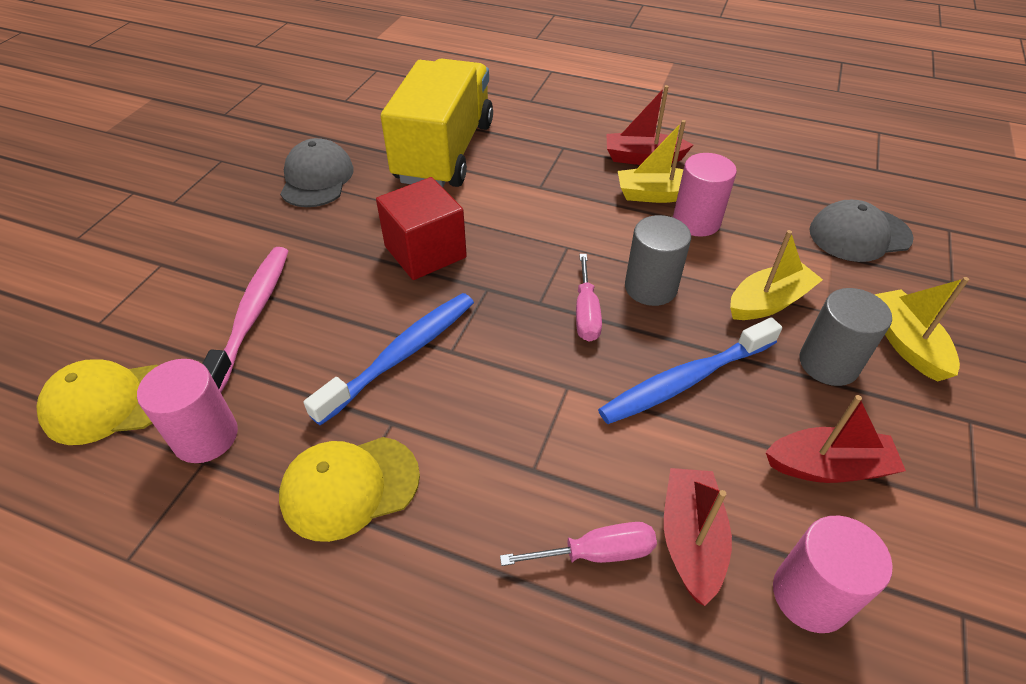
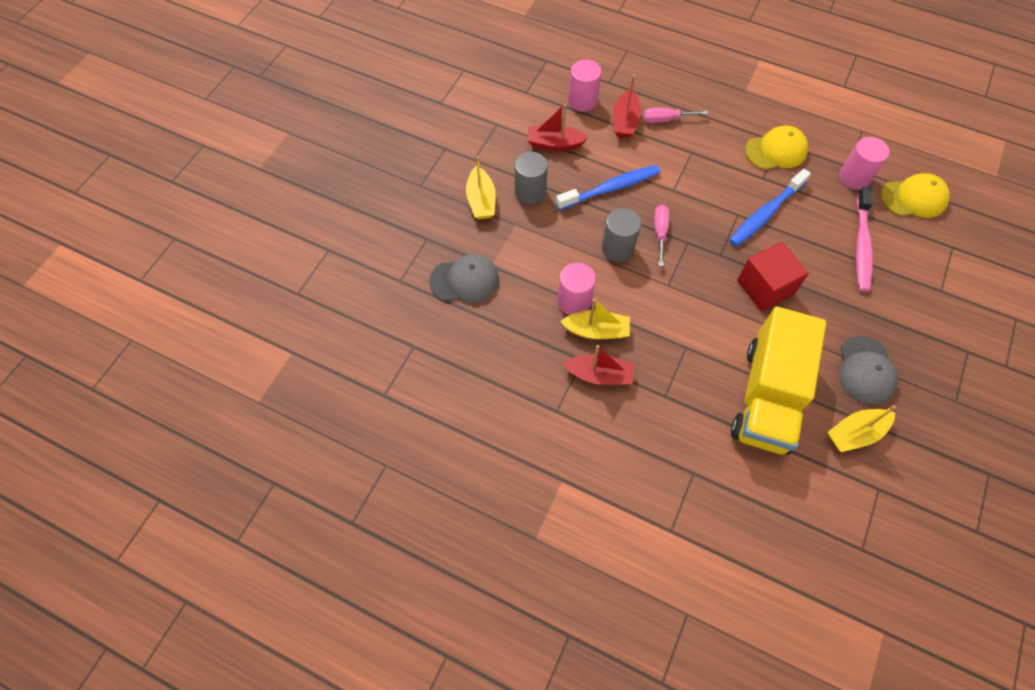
camera: 175 degrees left, 15 degrees up
(769, 302) = (548, 232): yellow boat -> yellow boat (855, 433)

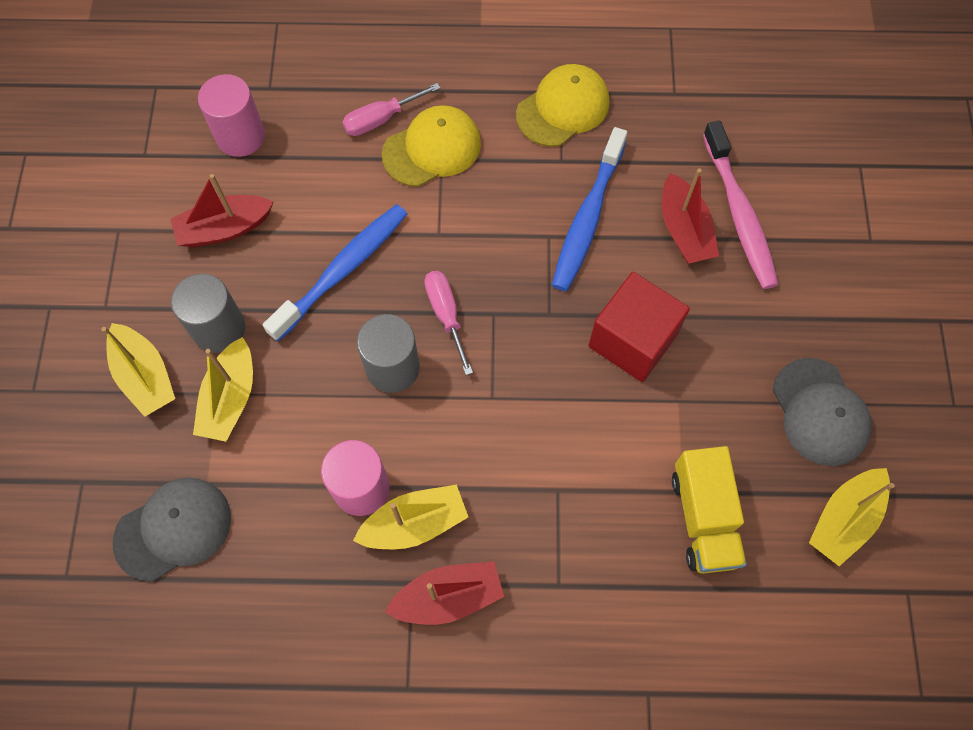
camera: 25 degrees left, 5 degrees up
(521, 229) = (230, 398): none -> yellow boat
(625, 121) = (320, 146): red boat -> red boat (684, 230)
(767, 397) = (703, 518): yellow truck -> yellow truck, size x0.57
(854, 177) = (688, 108): pink cylinder -> none
(914, 198) = (780, 109): yellow cap -> yellow cap (432, 149)

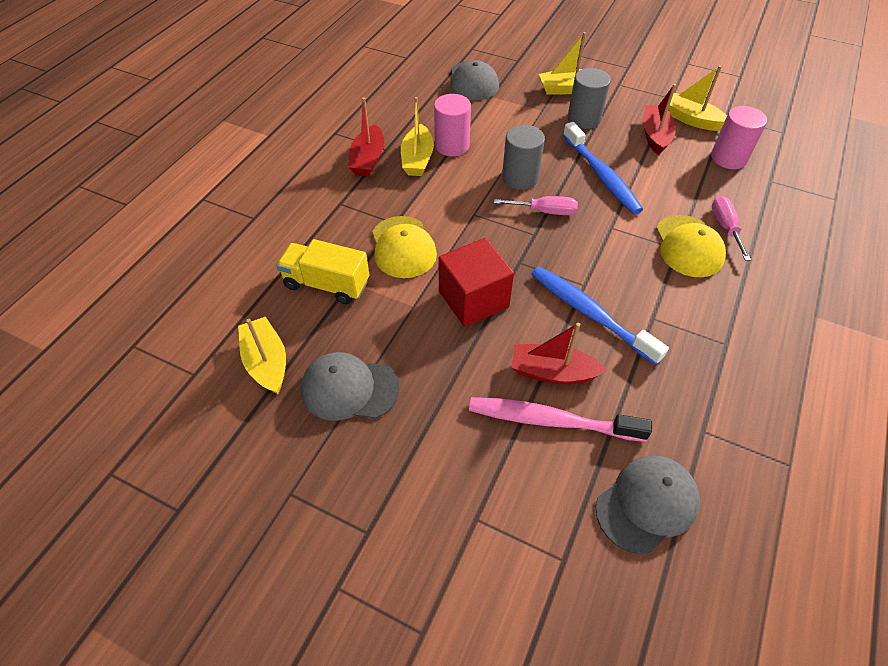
camera: 115 degrees right, 15 degrees down
(230, 398) = (536, 113): yellow boat -> yellow boat (691, 119)
(563, 108) = (707, 339): yellow cap -> yellow cap (403, 247)
(773, 119) = (647, 504): none -> grey cap

